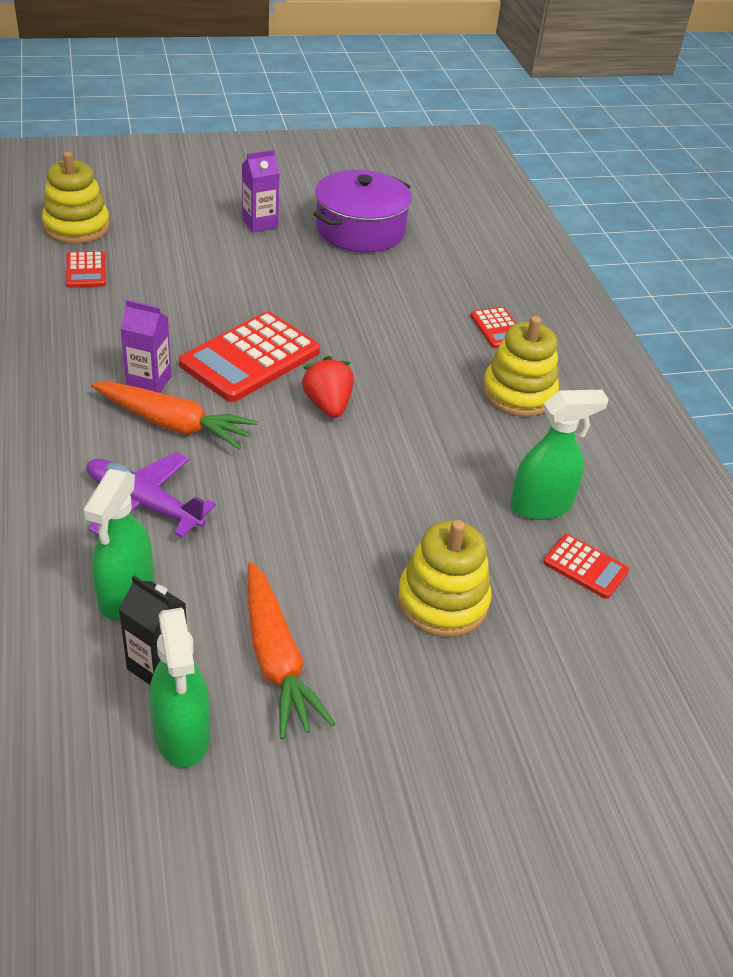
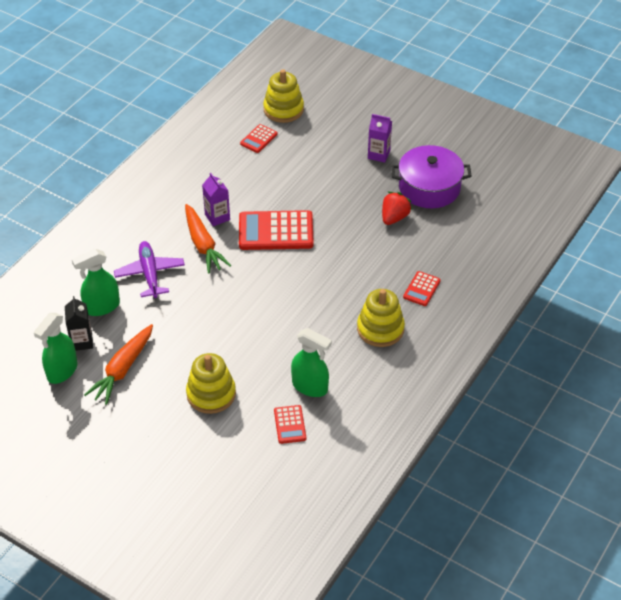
camera: 50 degrees right, 5 degrees up
(328, 405) = (280, 277): red strawberry -> red strawberry (394, 217)

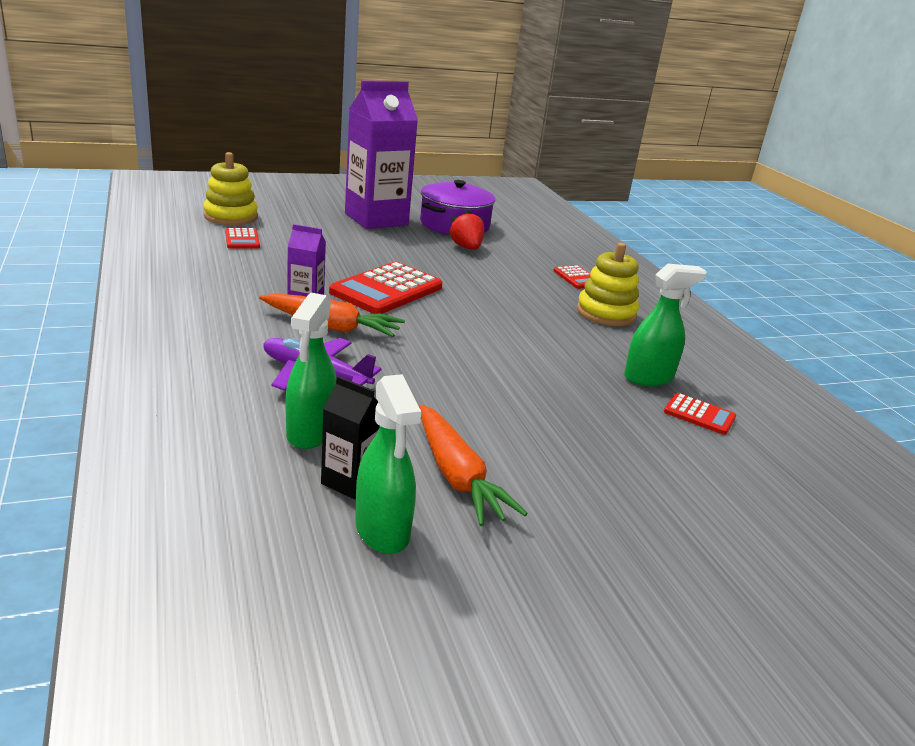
camera: 55 degrees left, 20 degrees down
(211, 394) = (590, 436): yellow stacking toy -> none
(378, 155) = (376, 219): purple carton -> purple carton, size x2.20

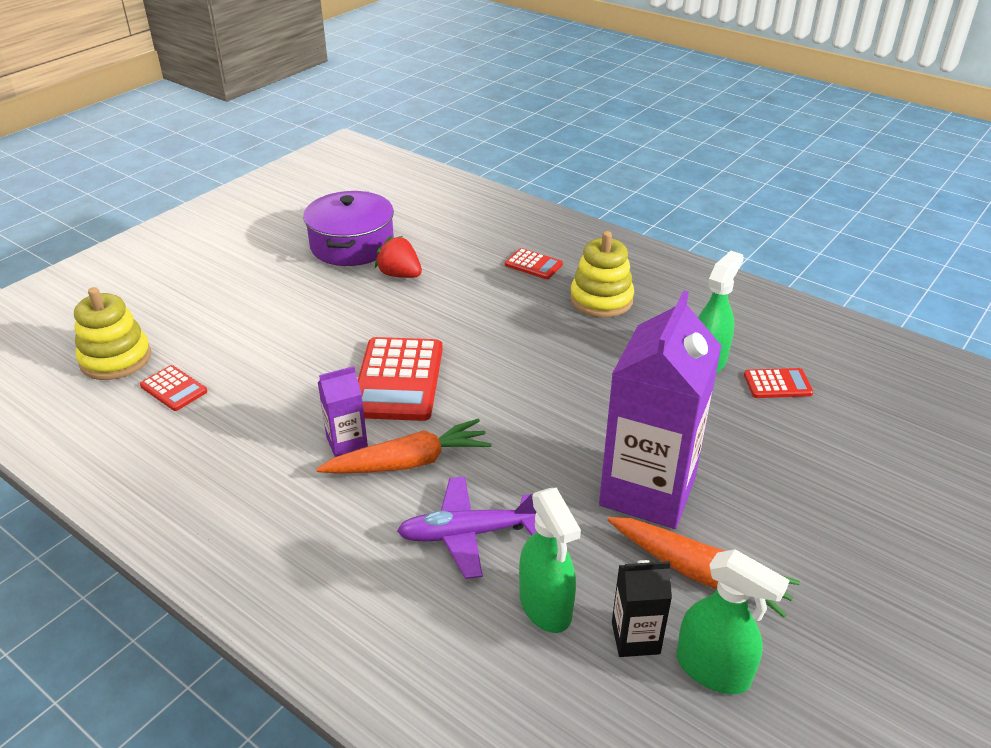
camera: 30 degrees left, 10 degrees up
(376, 219) = (270, 278): purple carton -> purple carton (647, 491)

